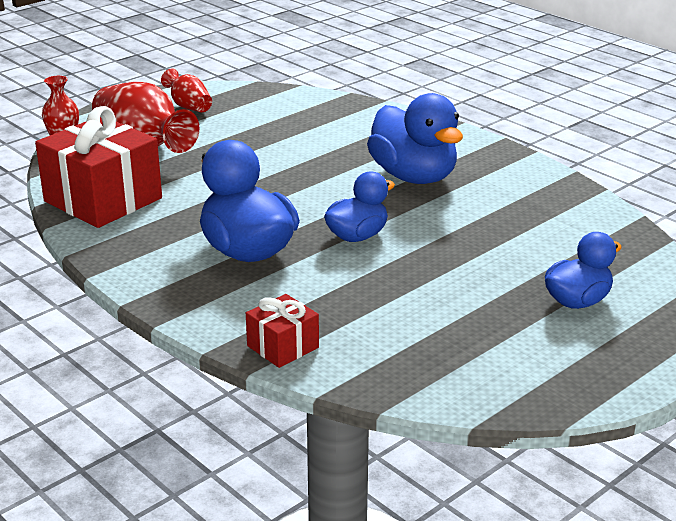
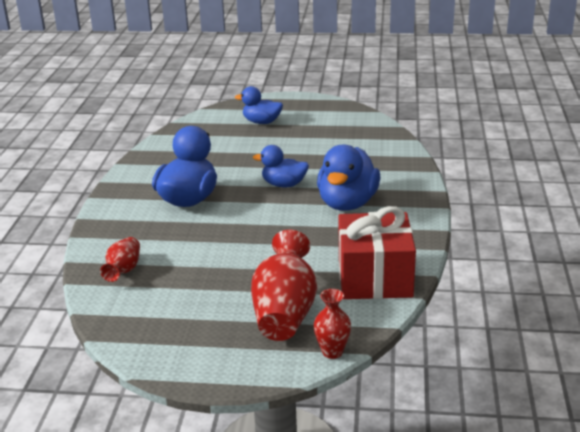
camera: 130 degrees left, 0 degrees up
(189, 107) = (187, 339): red vase -> red vase (124, 270)
(283, 347) = (402, 158): red gift -> none

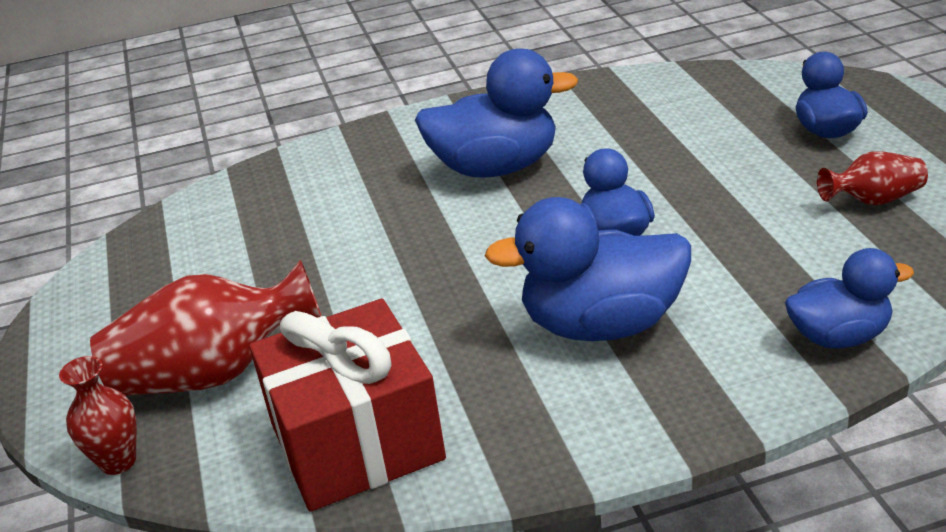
camera: 70 degrees right, 5 degrees up
(124, 270) = (274, 194): red vase -> red vase (873, 200)
(400, 161) = (838, 336): none -> blue duck

